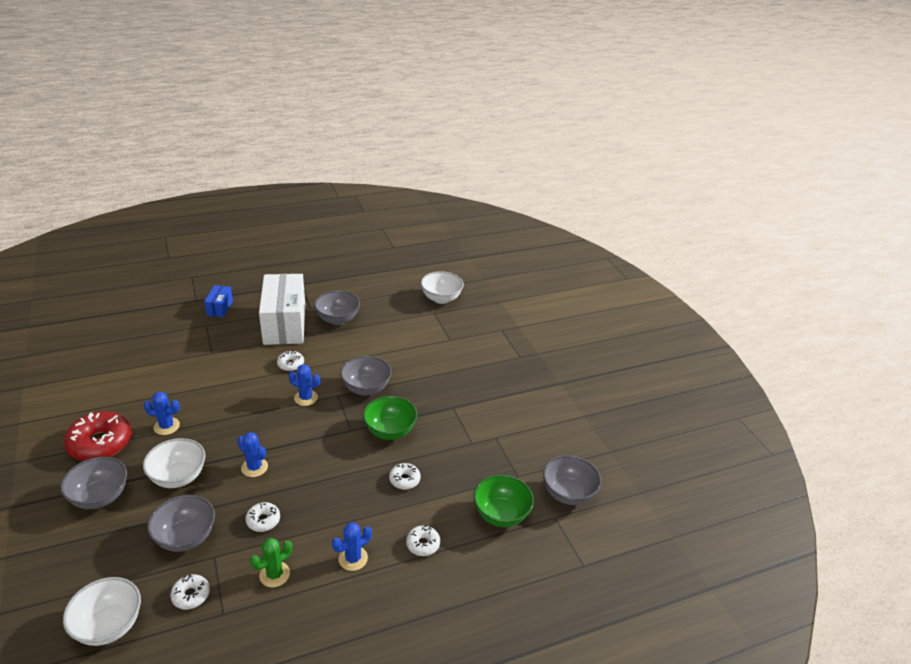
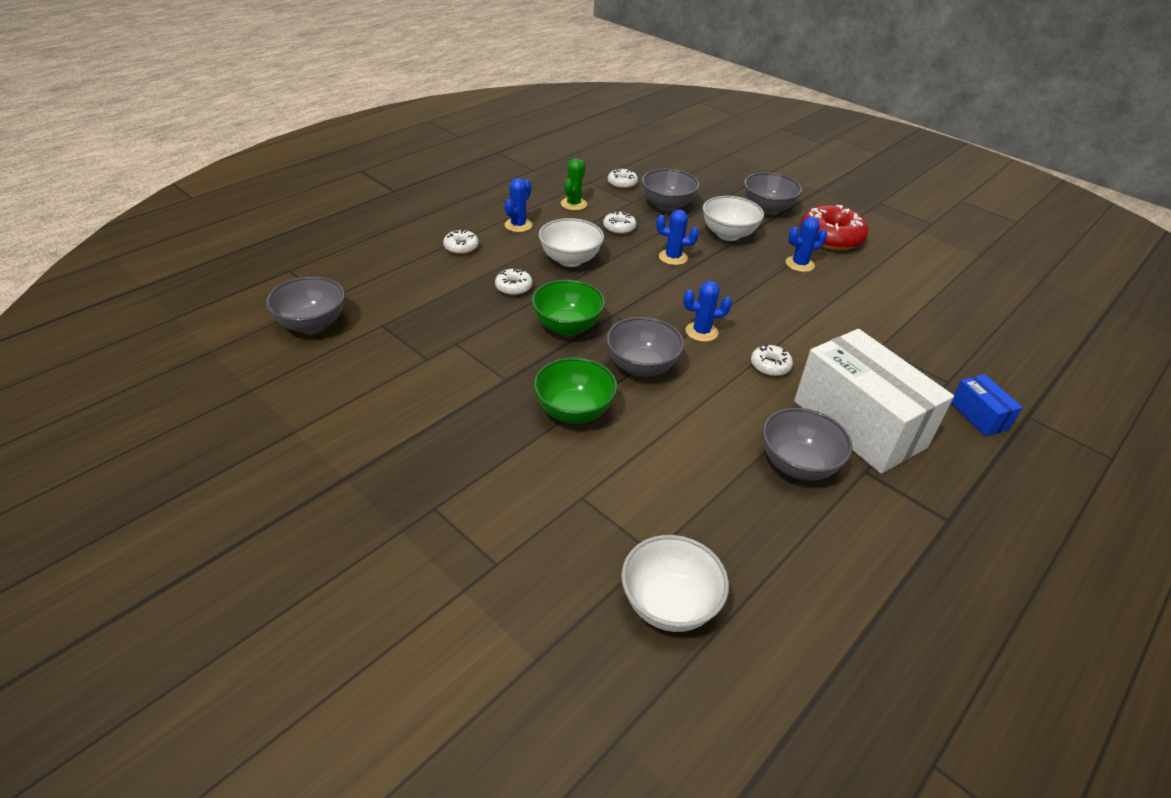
camera: 155 degrees right, 5 degrees up
(109, 625) = (656, 163): white bowl -> white bowl (570, 259)
(501, 514) = (390, 286): green bowl -> green bowl (574, 411)

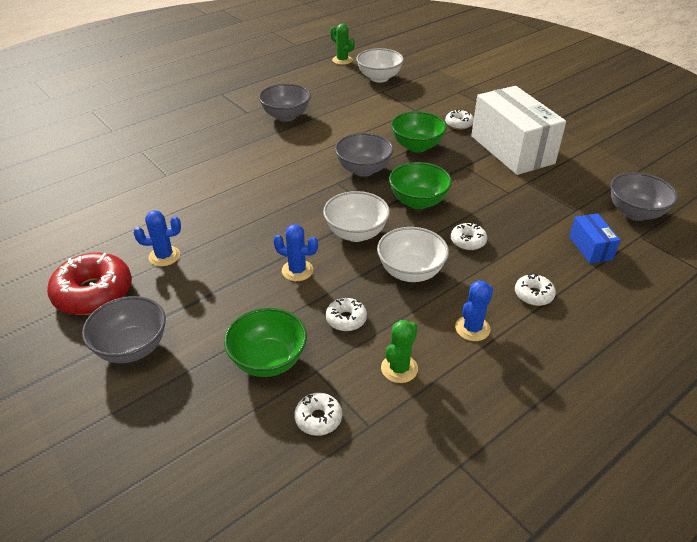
camera: 170 degrees left, 0 degrees up
(667, 205) = (268, 360): grey bowl -> green bowl
(701, 332) = (305, 192): blue cactus -> none
(728, 234) = (215, 302): white bowl -> white bowl (356, 233)
(770, 366) = (265, 166): white donut -> white donut (459, 124)
(777, 682) = (342, 60): none -> green cactus
(858, 424) = (231, 132): white box -> white box (512, 149)
(978, 416) = (146, 132): blue box -> blue box (590, 248)

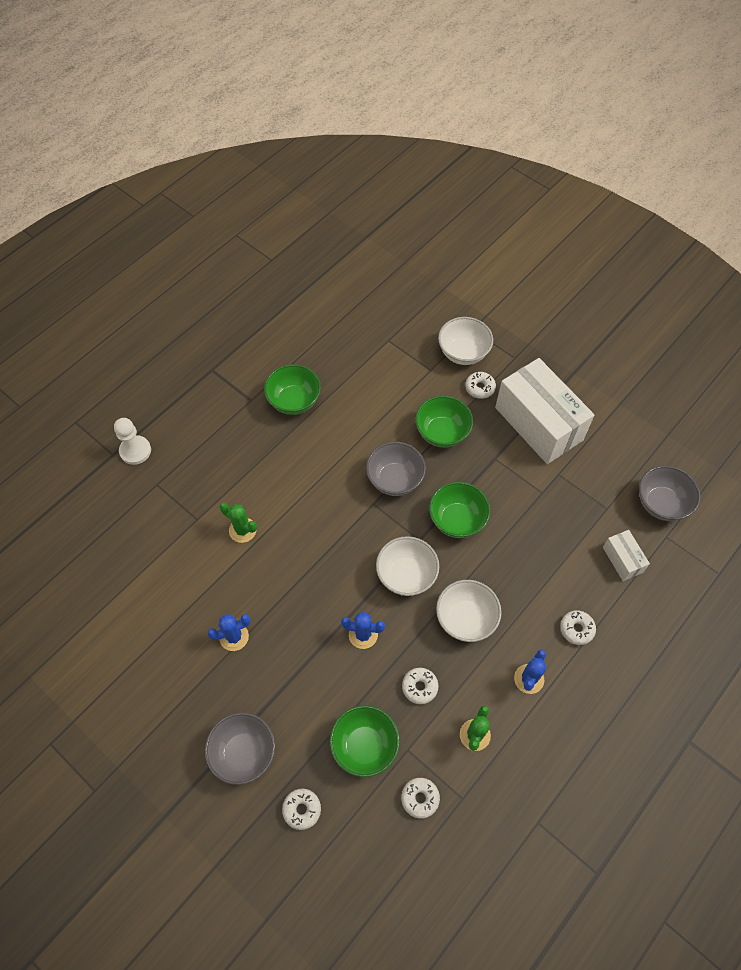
camera: 10 degrees left, 20 degrees up
(93, 293) = (185, 695): red donut -> none
(133, 130) = (135, 451): none -> white pawn
(286, 116) = (294, 401): grey bowl -> green bowl
(342, 60) = (332, 285): green cactus -> green cactus (242, 530)
(379, 78) = (381, 315): white bowl -> white bowl (463, 353)
(468, 241) = (511, 569): white donut -> white donut (302, 809)
(590, 248) = (622, 560): blue box -> white box

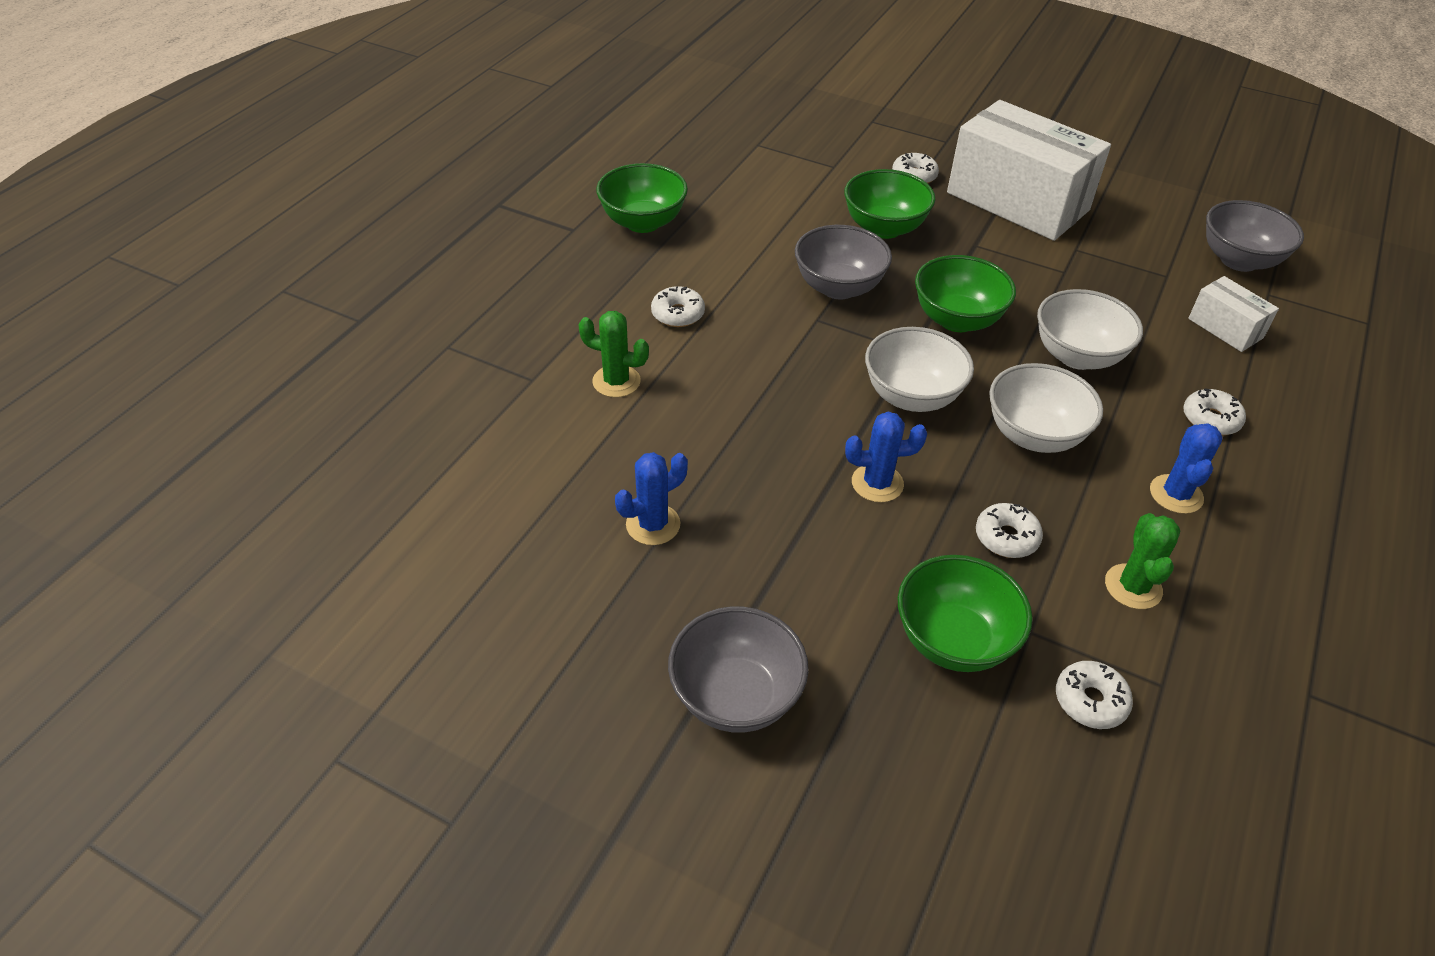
camera: 15 degrees left, 15 degrees down
(135, 451) = (399, 311): white pawn -> none
(302, 809) = (883, 766): white donut -> white donut (678, 314)
(463, 353) = (872, 145): white bowl -> white bowl (1077, 356)

